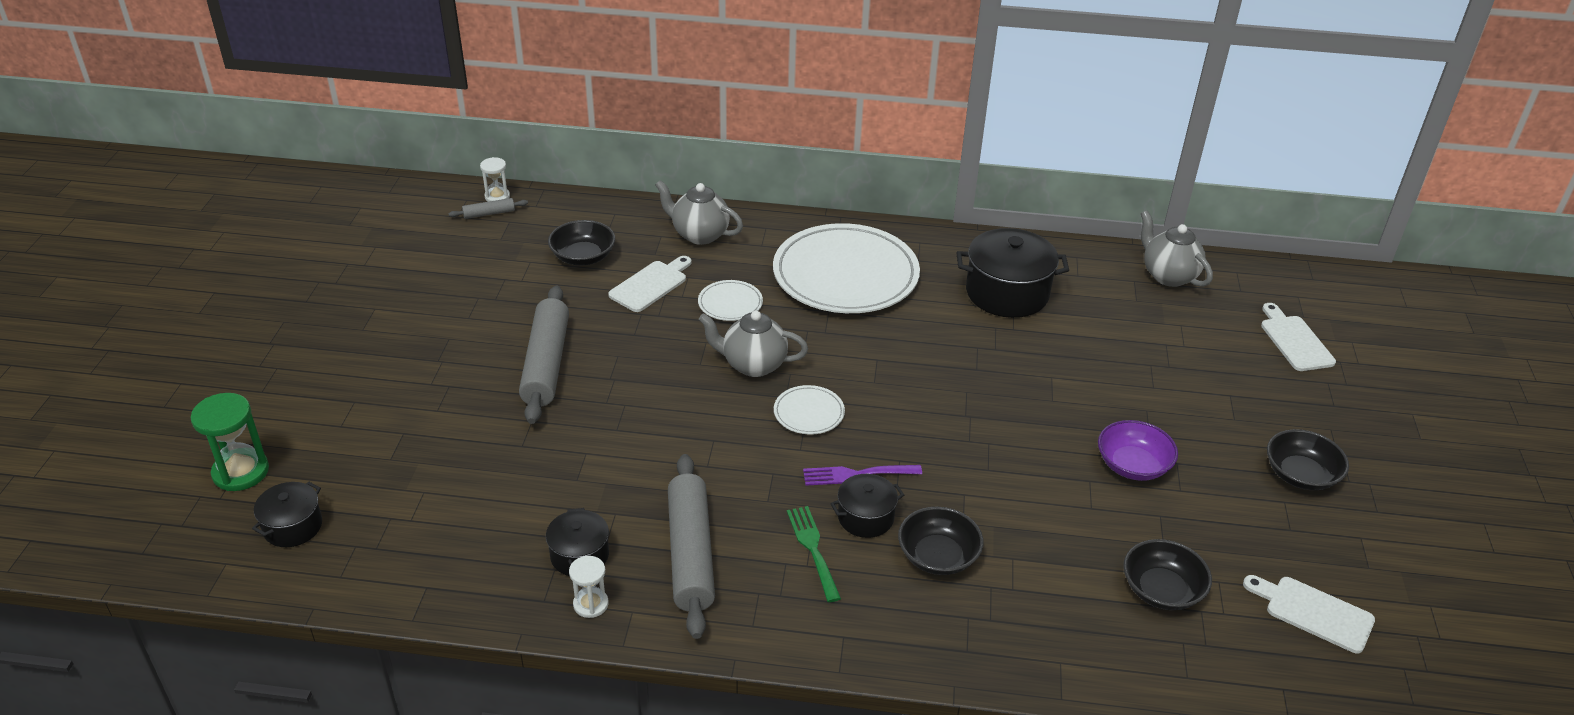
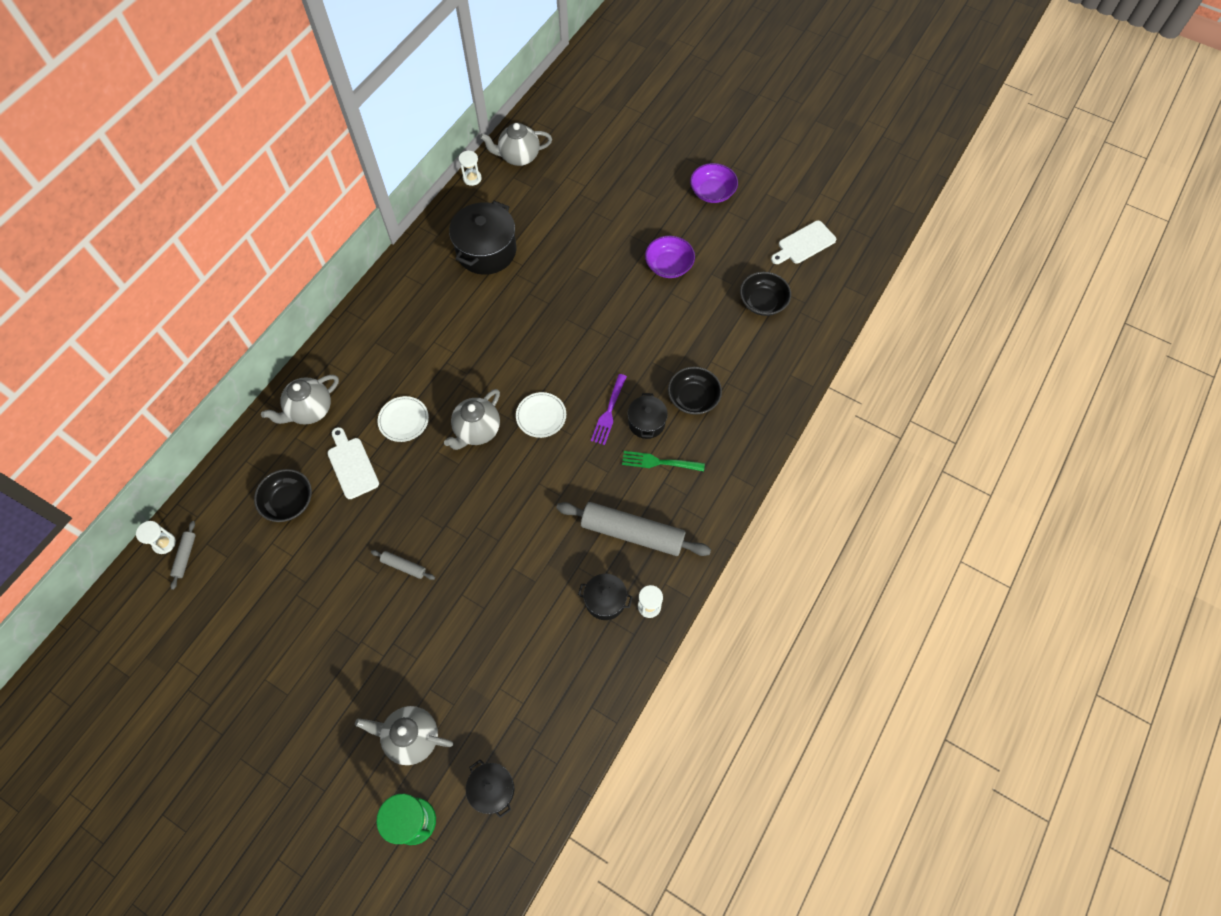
camera: 65 degrees left, 25 degrees up
(339, 438) = (412, 737): none -> grey teapot
(546, 363) = (403, 566): grey rolling pin -> grey rolling pin, size x0.44
(845, 275) = (413, 335): white plate -> none
(1099, 249) = (472, 178): none -> white hourglass
(1294, 341) = (609, 130): white cutting board -> none
(1300, 475) = (712, 192): black bowl -> purple bowl

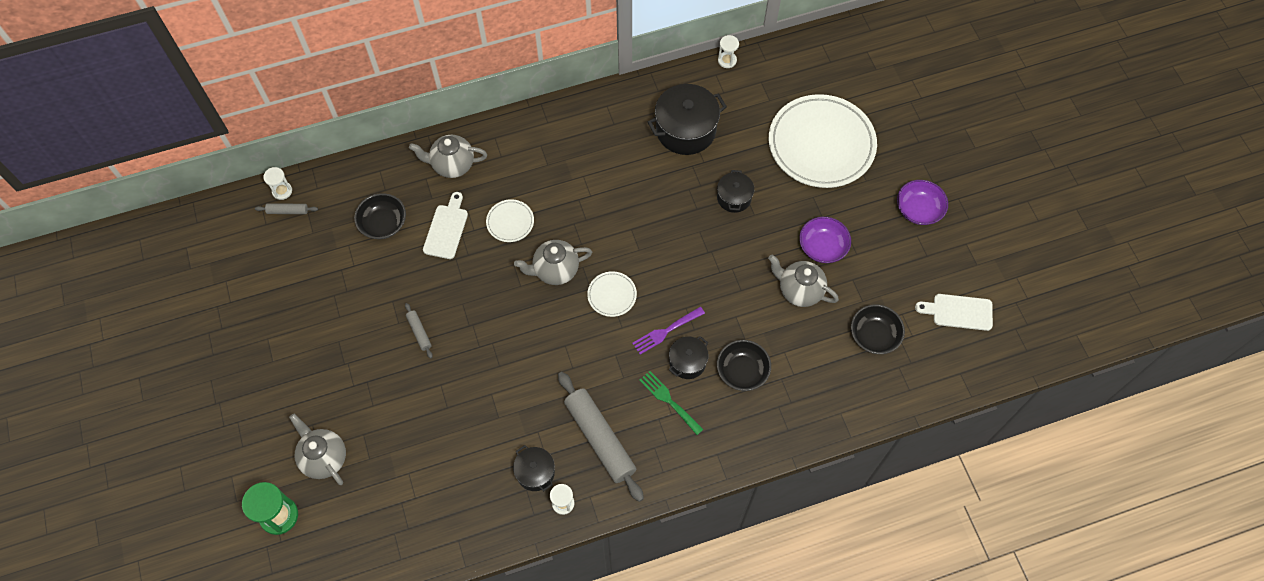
camera: 40 degrees right, 0 degrees up
(185, 556) = (287, 211): grey rolling pin -> grey rolling pin turned 45 degrees clockwise
(492, 789) = (344, 539): black pot -> black pot (734, 198)
(518, 157) = (780, 67): grey teapot -> grey teapot (799, 291)
(600, 193) = (821, 144): none -> white plate

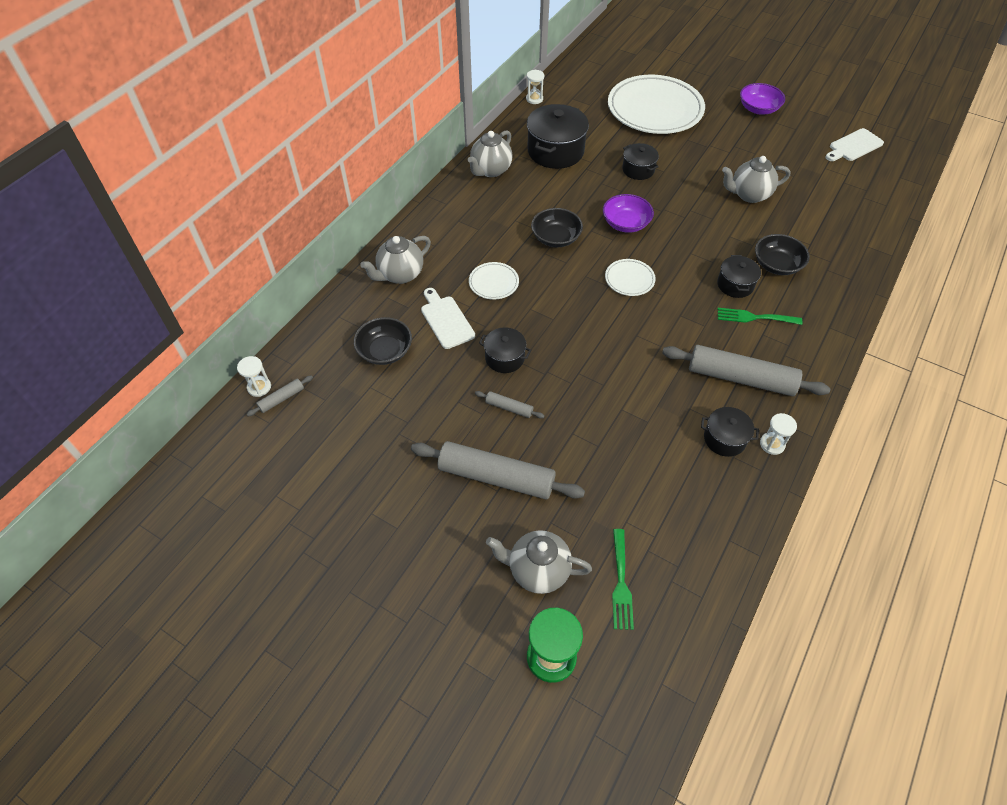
camera: 40 degrees left, 10 degrees down
(362, 376) = (496, 477): none -> grey rolling pin
(363, 508) = (621, 583): none -> green fork
(455, 291) = (505, 358): none -> black pot
(555, 270) = (568, 291): grey teapot -> grey teapot (490, 170)
(666, 331) = (696, 276): purple fork -> none
(822, 247) = (730, 162): purple bowl -> purple bowl (626, 223)
(874, 335) = (826, 189): black bowl -> black bowl (556, 238)

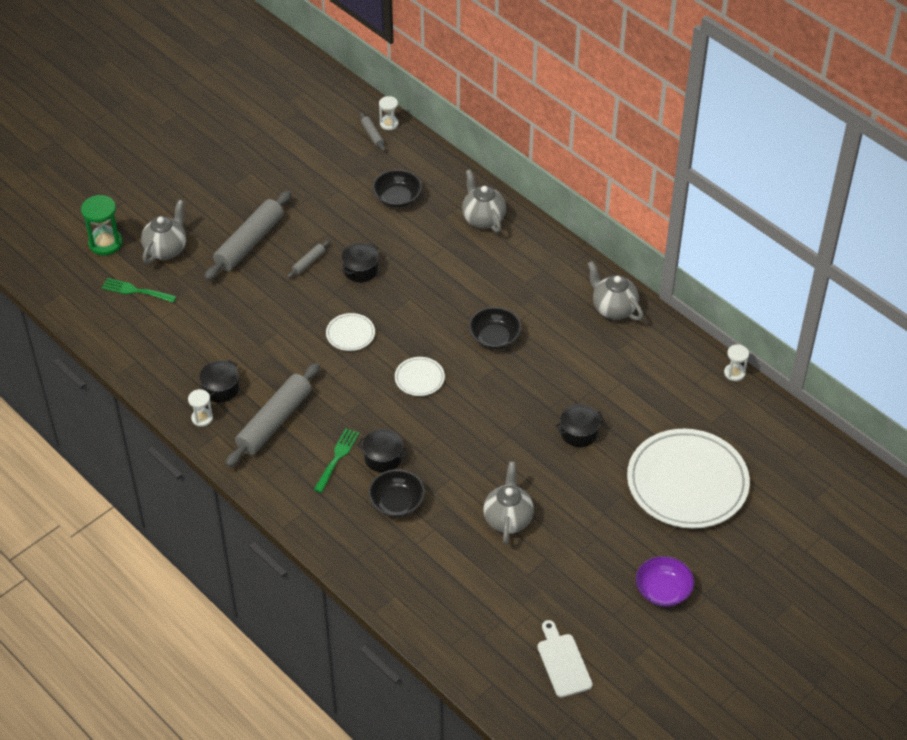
camera: 105 degrees right, 5 degrees down
(446, 320) = (417, 240): white cutting board -> none
(493, 283) = (450, 280): white plate -> white plate (350, 334)
(555, 151) = (630, 369): black pot -> none
(626, 223) = (497, 397): purple bowl -> none

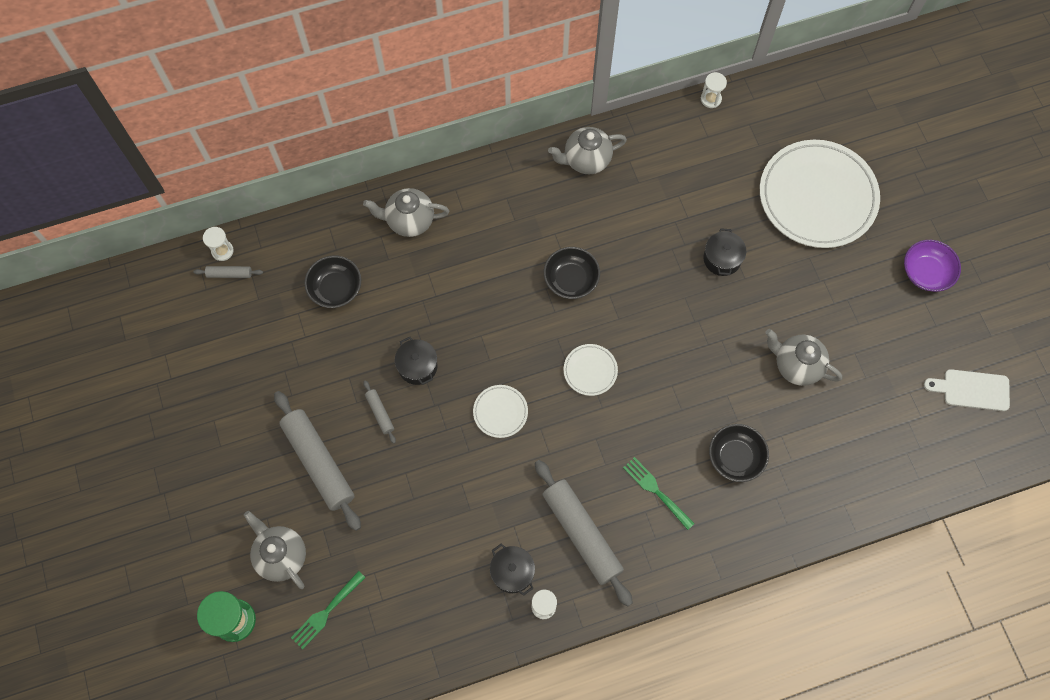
camera: 65 degrees left, 20 degrees up
(383, 458) = (675, 447): black pot -> none

